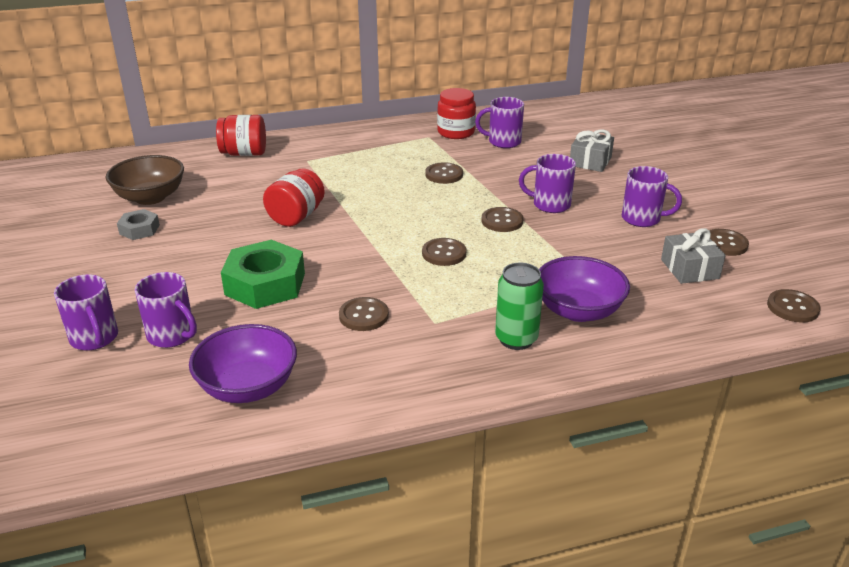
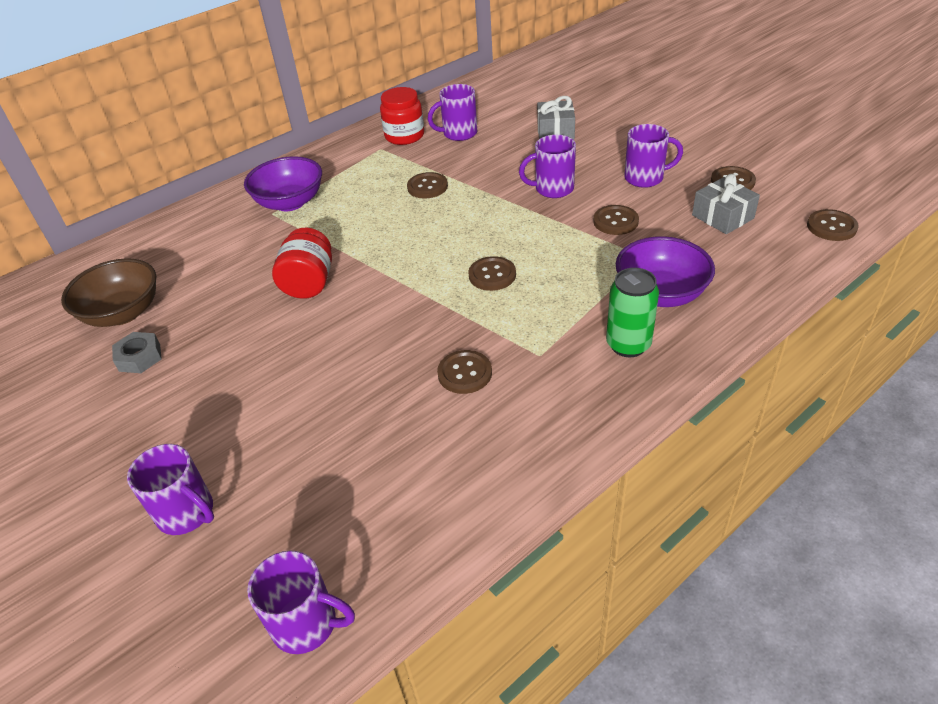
camera: 20 degrees left, 10 degrees up
(172, 335) = (276, 474): purple mug -> purple mug (307, 624)
(244, 153) = (195, 225): red jar -> none
(248, 387) = (406, 503): purple bowl -> purple bowl (290, 202)
(265, 284) = (334, 374): green nut -> none
(502, 221) = (521, 221): brown button -> brown button (615, 221)

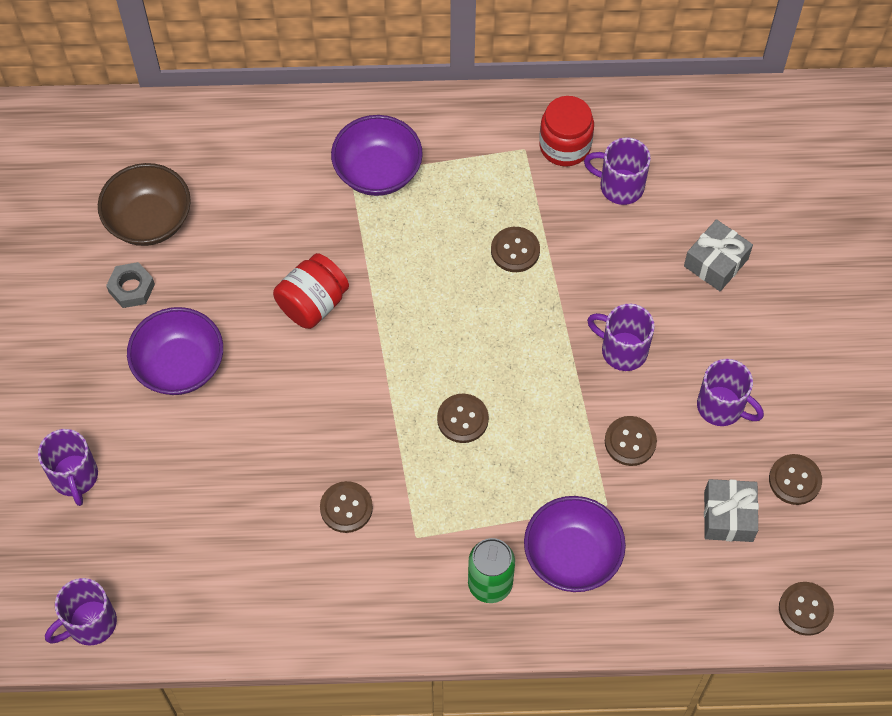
camera: 35 degrees right, 20 degrees up
(228, 377) = (180, 365): none -> purple bowl
(307, 624) = (90, 623): purple mug -> purple mug turned 90 degrees clockwise

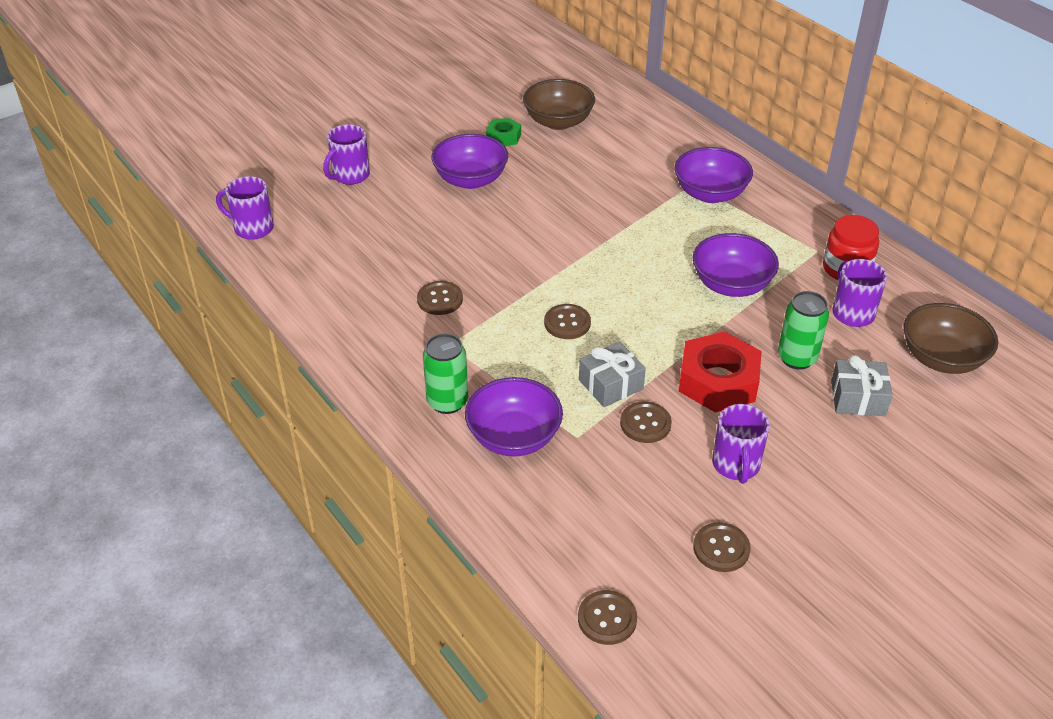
camera: 55 degrees right, 20 degrees down
(131, 288) = (503, 137): grey nut -> green nut
(313, 303) = (578, 212): red jar -> none
(515, 250) = (731, 285): brown button -> purple bowl
(622, 350) = (718, 381): purple mug -> red nut
(640, 270) = (797, 358): none -> green can
(718, 166) = (941, 358): none -> brown bowl
(728, 516) = (642, 519): grey gift -> grey gift (610, 384)

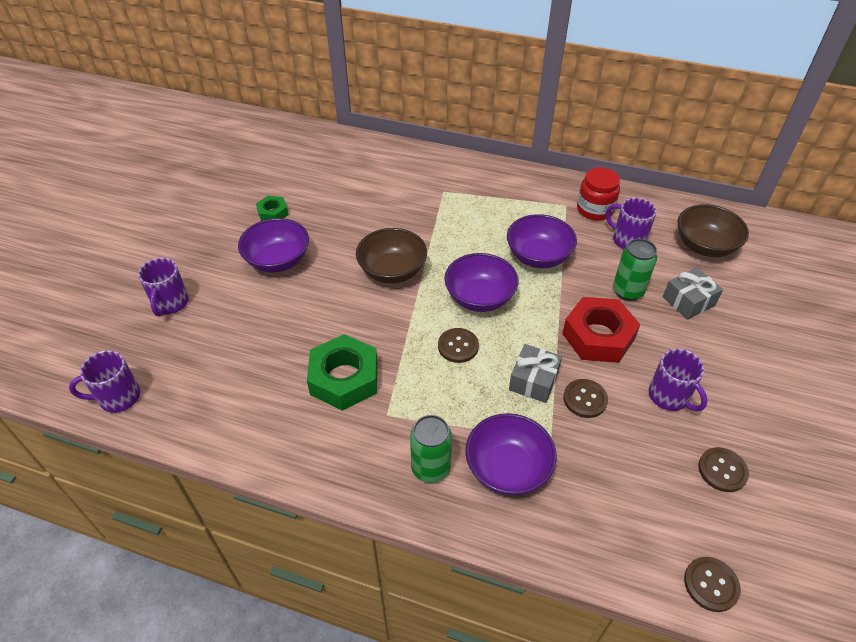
camera: 35 degrees left, 5 degrees up
(440, 299) = (344, 378): brown button -> green nut
(558, 122) = (304, 183): brown bowl -> brown bowl (392, 271)
(710, 193) = (461, 193): purple bowl -> purple bowl (479, 298)

